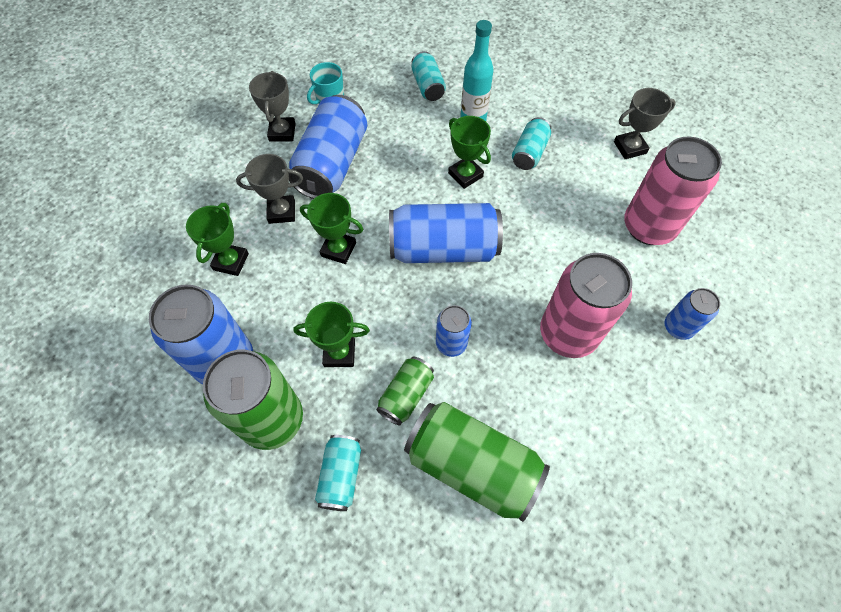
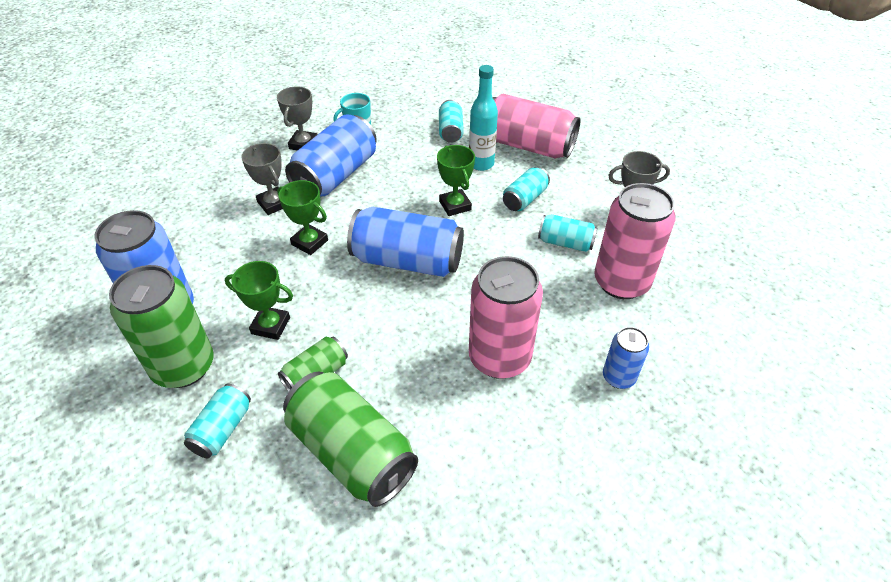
camera: 15 degrees right, 15 degrees down
(231, 261) = (210, 233): green trophy -> none
(282, 212) = (273, 204): grey trophy -> grey trophy turned 45 degrees clockwise
(451, 343) = (379, 341): blue can -> none
(510, 89) = (528, 146): none -> pink can
(584, 194) = (565, 243): none -> turquoise can

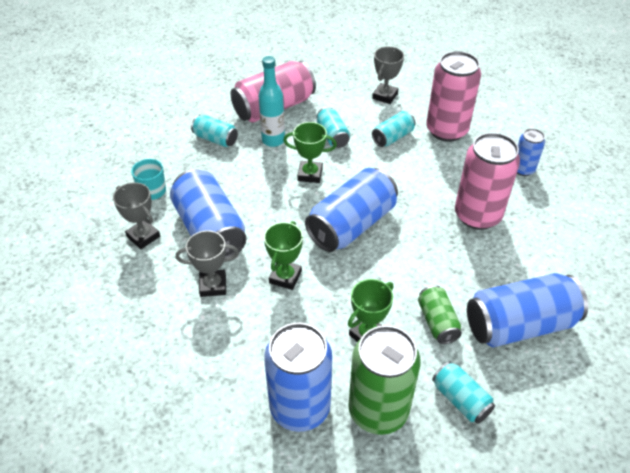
camera: 60 degrees left, 0 degrees up
(309, 242) = (285, 277): green trophy -> green trophy turned 45 degrees counterclockwise
(352, 452) = (519, 325): green can -> blue can

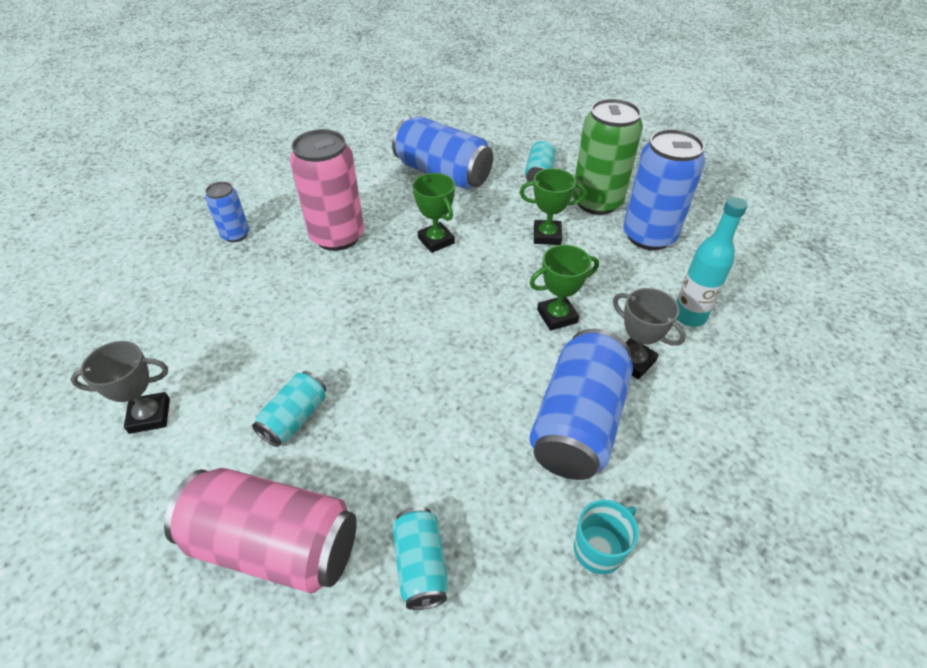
camera: 130 degrees left, 0 degrees up
(143, 236) = (665, 483): grey trophy -> none
(273, 140) = (359, 481): turquoise bottle -> turquoise bottle (689, 316)
(310, 174) = (394, 392): green trophy -> green trophy (436, 241)
(351, 225) = (439, 310): blue can -> none
(392, 137) = (251, 356): turquoise can -> none
(437, 322) = (489, 209): green can -> none
(446, 130) = (200, 316): pink can -> none

